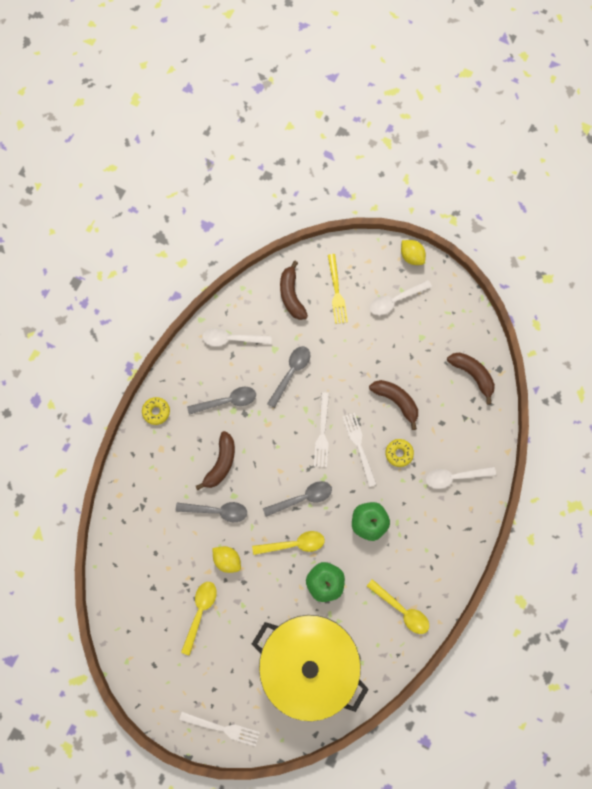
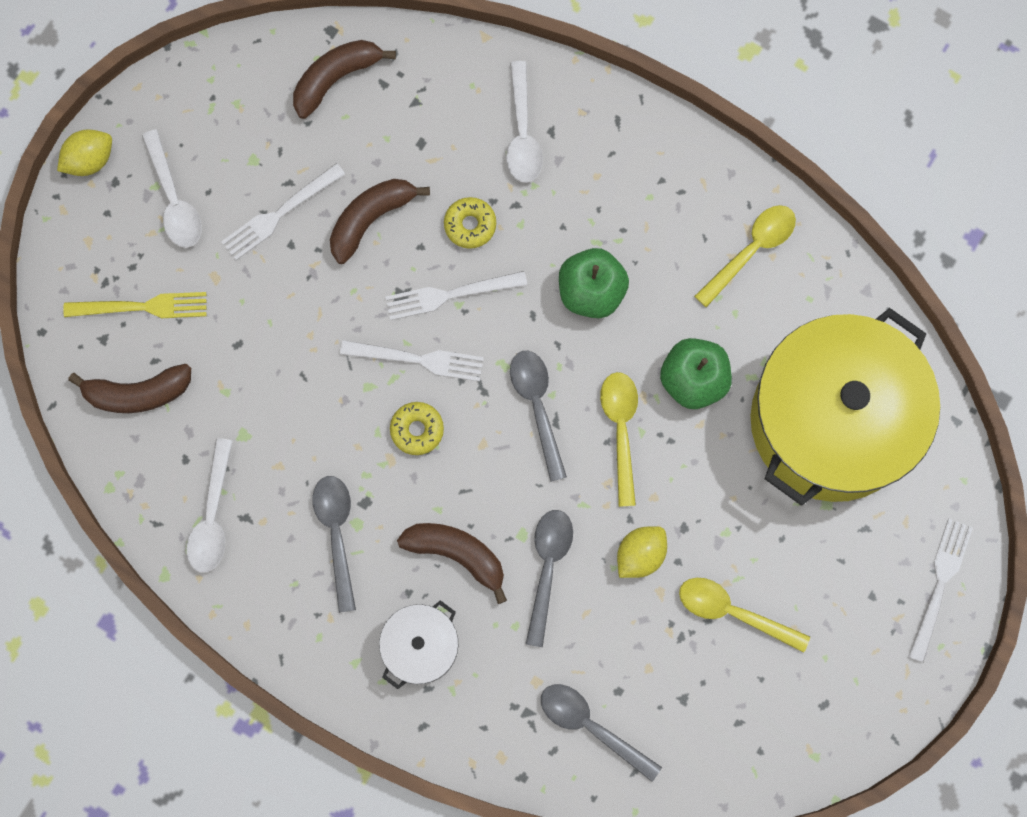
camera: 85 degrees left, 0 degrees up
(156, 411) = (343, 674): yellow donut -> yellow donut (417, 430)
(172, 449) = (420, 647): none -> white pot
(291, 373) = (294, 407): grey spoon -> grey spoon (591, 726)
(393, 353) = (279, 214): none -> white fork

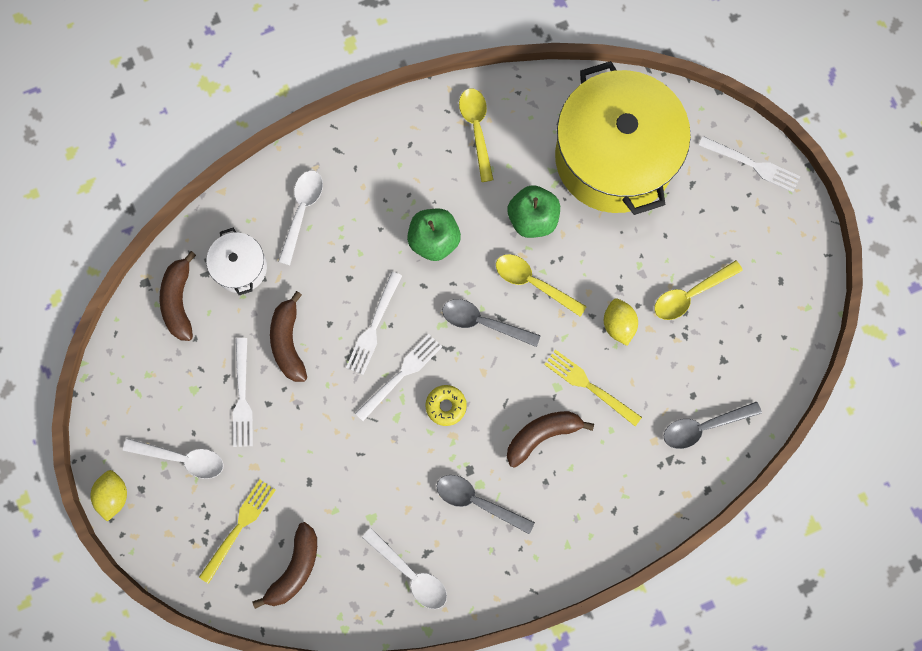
camera: 55 degrees left, 0 degrees up
(420, 647) = (585, 497): white pot -> white pot (240, 267)
(470, 225) = (338, 284): yellow donut -> none
(522, 133) = (302, 211): white spoon -> white spoon turned 105 degrees counterclockwise
(547, 568) = (588, 386): grey spoon -> yellow fork
(940, 583) = (753, 165): white fork -> white fork turned 150 degrees clockwise

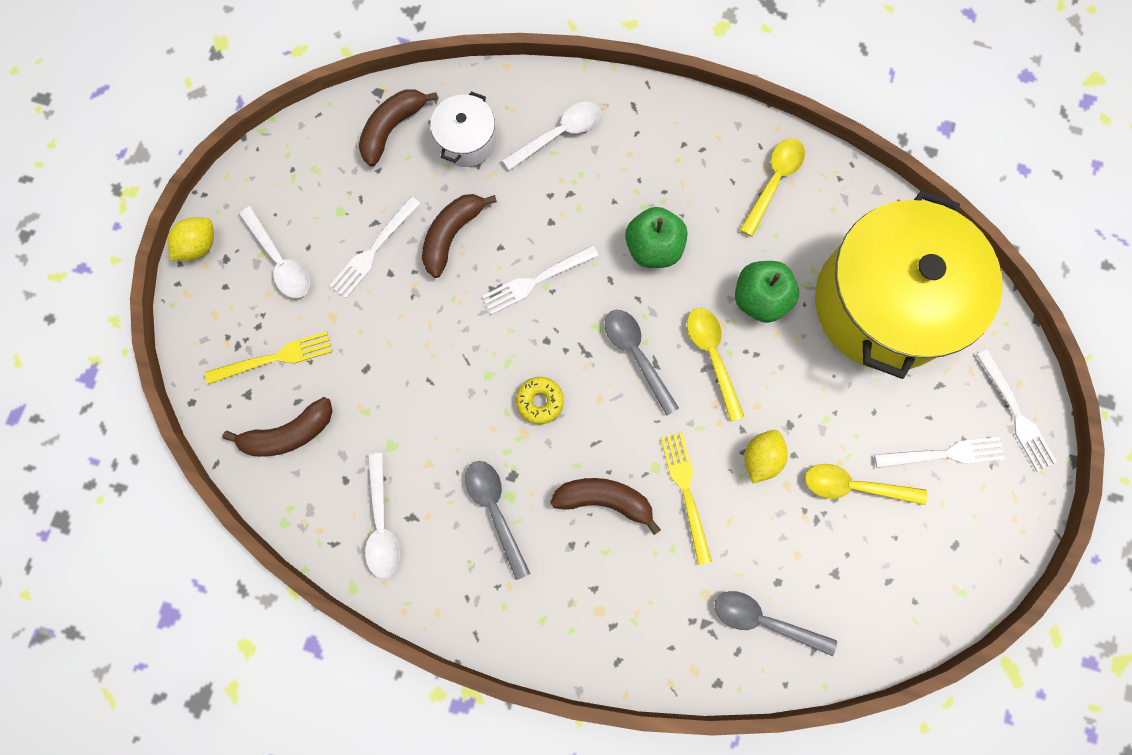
camera: 40 degrees right, 0 degrees up
(401, 374) = (525, 341): white fork -> white fork (944, 454)

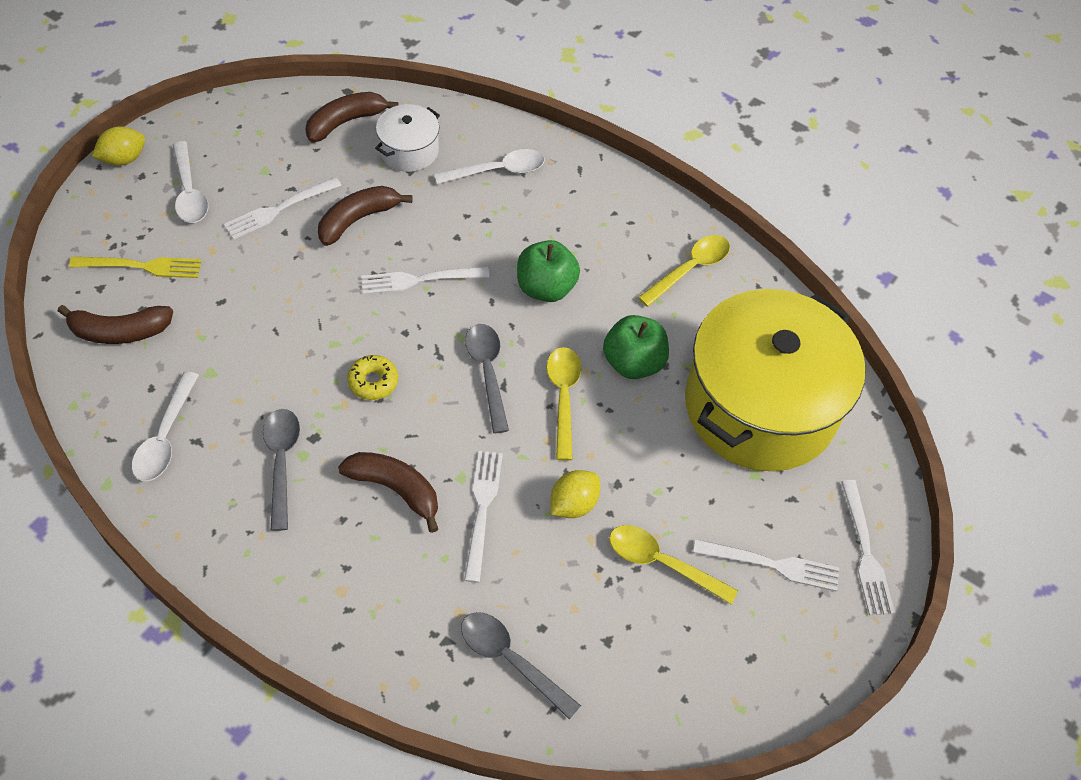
camera: 15 degrees right, 20 degrees down
(685, 491) = (482, 508): yellow fork -> white fork

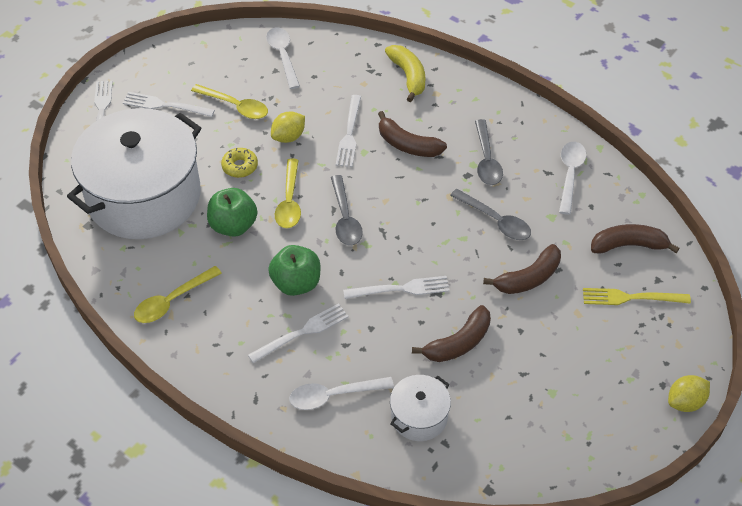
camera: 175 degrees left, 5 degrees down
(189, 192) = (614, 368): white spoon -> white spoon (283, 56)
(278, 210) = (530, 351): white fork -> white fork (302, 332)
(345, 122) = (485, 450): brown banana -> brown banana (528, 278)
(373, 381) = (430, 211): yellow donut -> yellow donut (240, 166)
(384, 627) = (408, 76): none -> yellow banana
(510, 660) = (333, 62): grey spoon -> grey spoon (495, 221)
(760, 406) = (144, 196): yellow pot -> white pot

